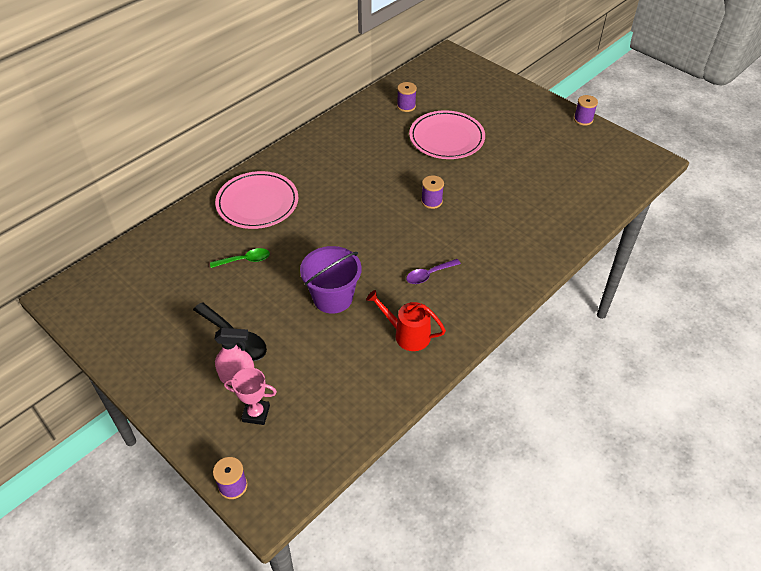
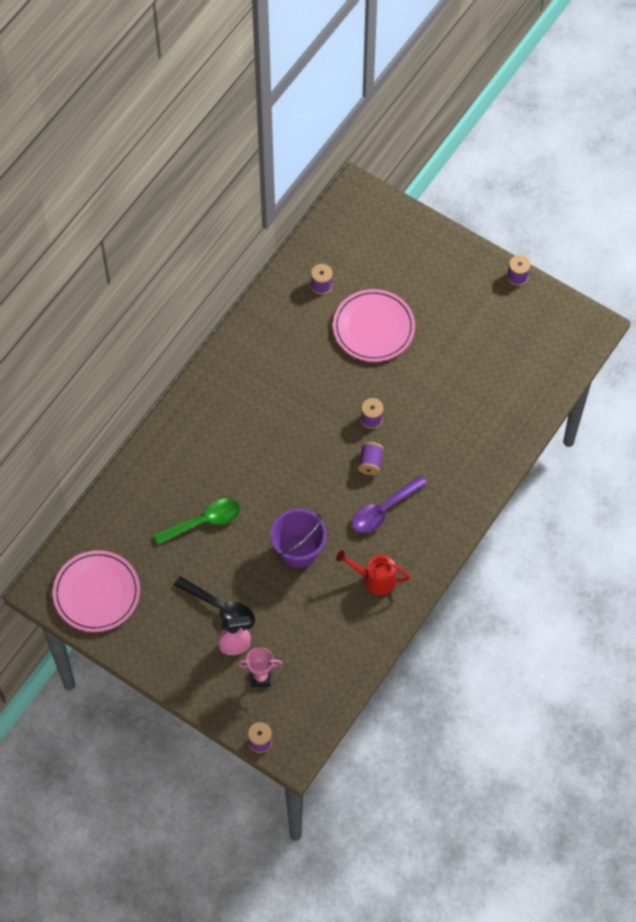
camera: 10 degrees left, 15 degrees up
(245, 260) = (204, 521): green spoon -> green spoon, size x1.56
(257, 203) = (196, 449): pink plate -> pink plate (96, 593)
(423, 235) = (370, 463): none -> purple spool
(429, 275) = (383, 510): purple spoon -> purple spoon, size x1.56

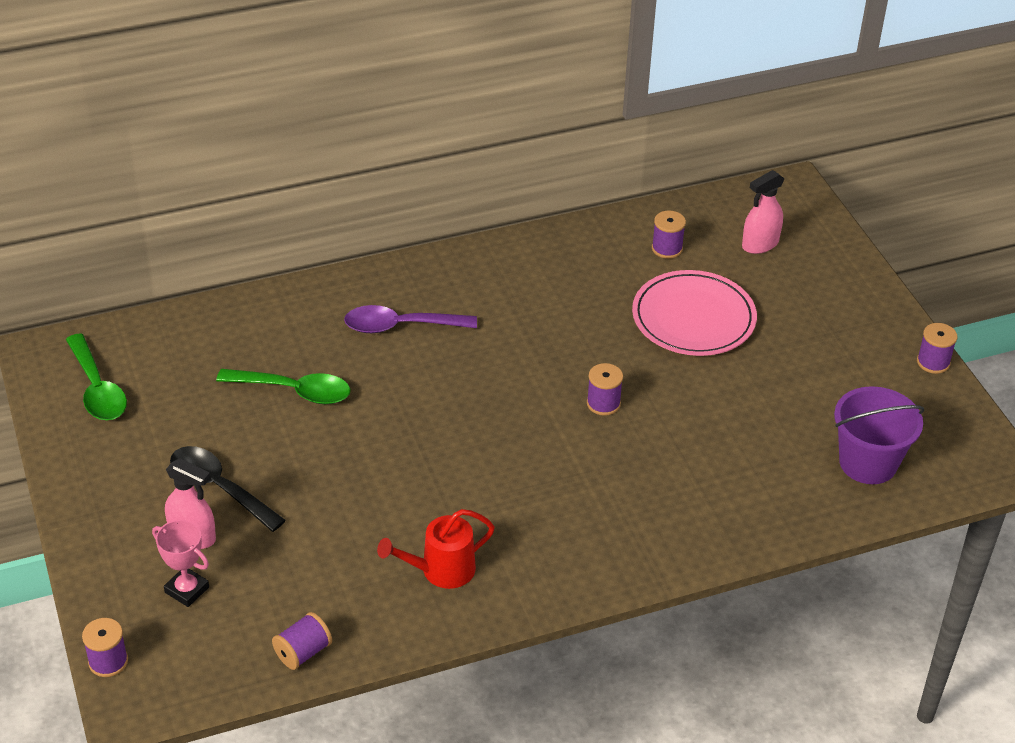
camera: 35 degrees right, 20 degrees down
(96, 593) = (97, 389): pink plate -> green spoon
(221, 608) = (219, 488): black spoon -> black spoon turned 150 degrees clockwise
(298, 550) = (375, 484): purple bucket -> purple bucket (868, 462)
(369, 248) = (760, 244): none -> pink spray bottle
(370, 463) = (557, 446): purple spool -> purple spool (303, 652)
(374, 579) = (440, 571): red watering can -> red watering can turned 75 degrees counterclockwise
(383, 510) = (526, 504): purple spoon -> purple spoon (400, 326)

